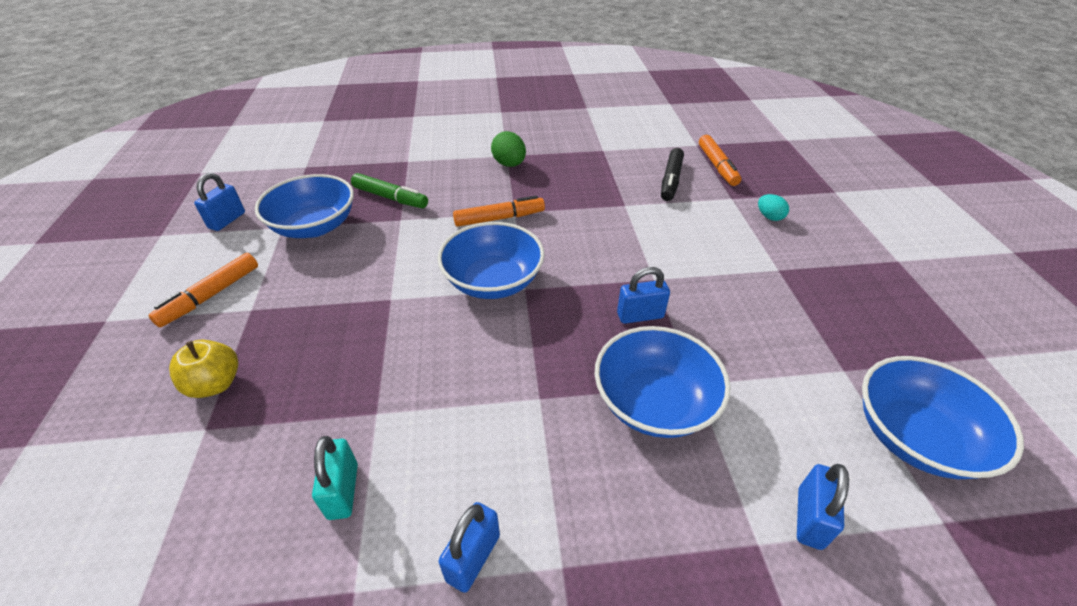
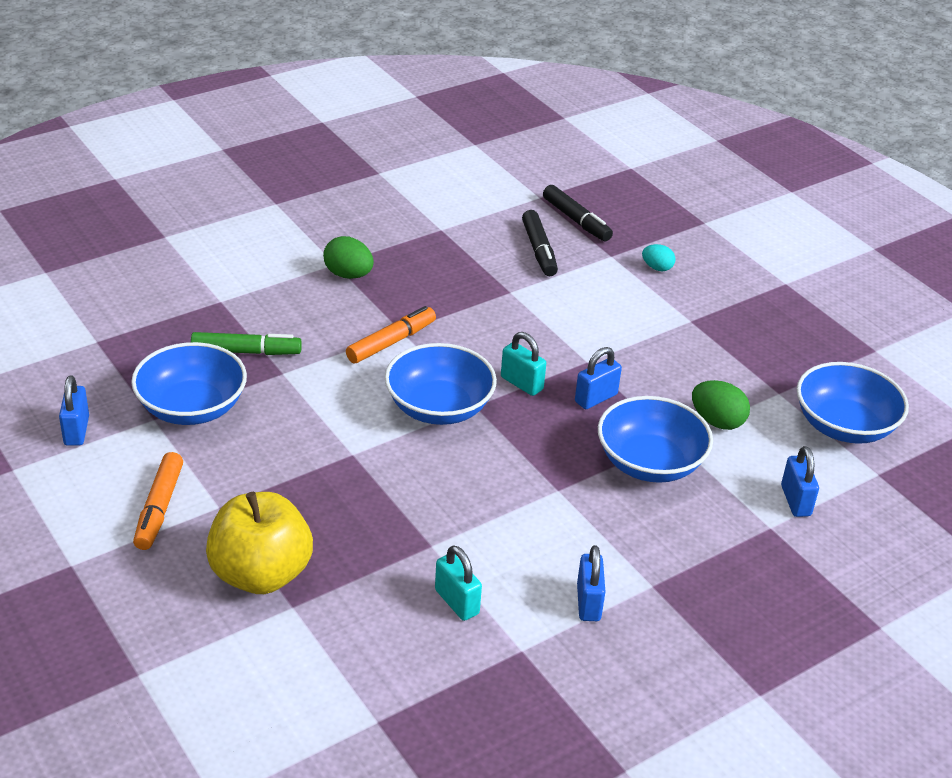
camera: 30 degrees left, 5 degrees down
(215, 384) = (261, 574): yellow apple -> yellow apple, size x1.74
(580, 281) = (521, 383): none -> turquoise padlock
(717, 166) = (576, 220): orange marker -> black marker
(755, 380) = (717, 421): none -> green egg

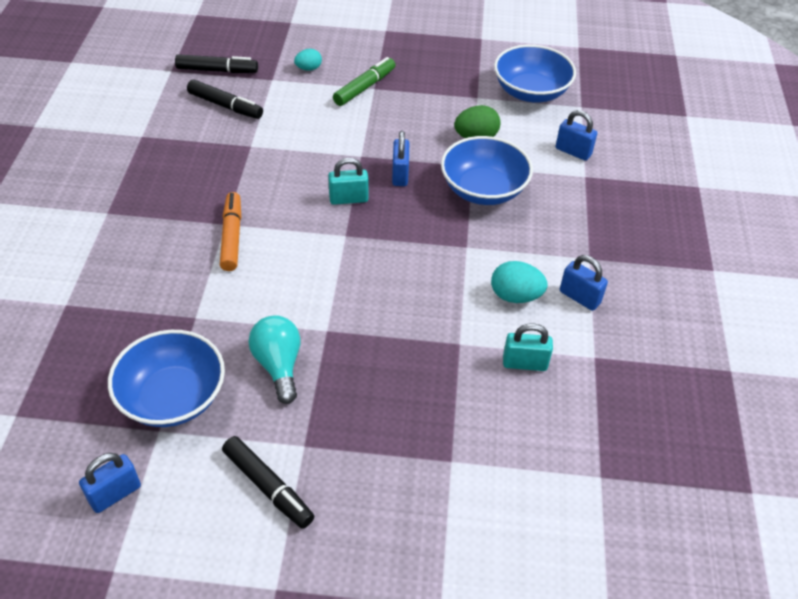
camera: 50 degrees left, 10 degrees up
(76, 431) = (115, 494): blue padlock -> blue padlock turned 75 degrees counterclockwise
(159, 508) = (268, 486): orange marker -> black marker
(246, 351) = (145, 324): green marker -> green marker (364, 87)
(261, 574) = (401, 461): yellow apple -> none
(284, 447) = (278, 365): none -> turquoise light bulb
(348, 275) = (129, 213): green egg -> none
(439, 407) = (328, 254): blue bowl -> none
(534, 555) = (515, 296): none -> turquoise egg

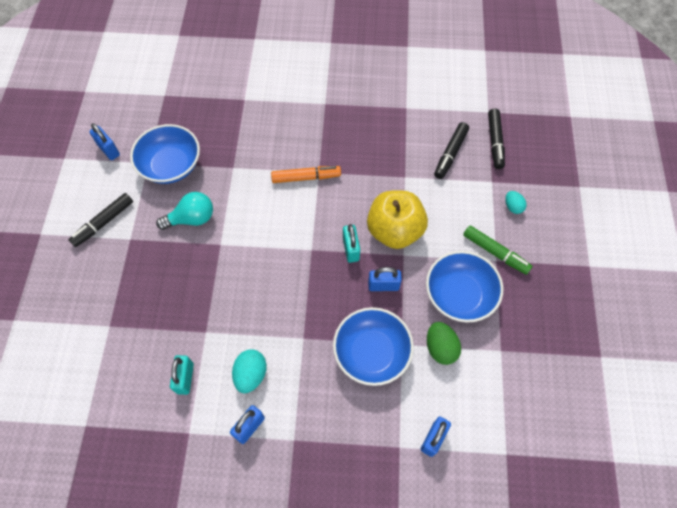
camera: 90 degrees right, 15 degrees up
(327, 160) = (394, 231): none -> yellow apple
(530, 92) = (519, 403): blue bowl -> blue bowl (459, 295)

